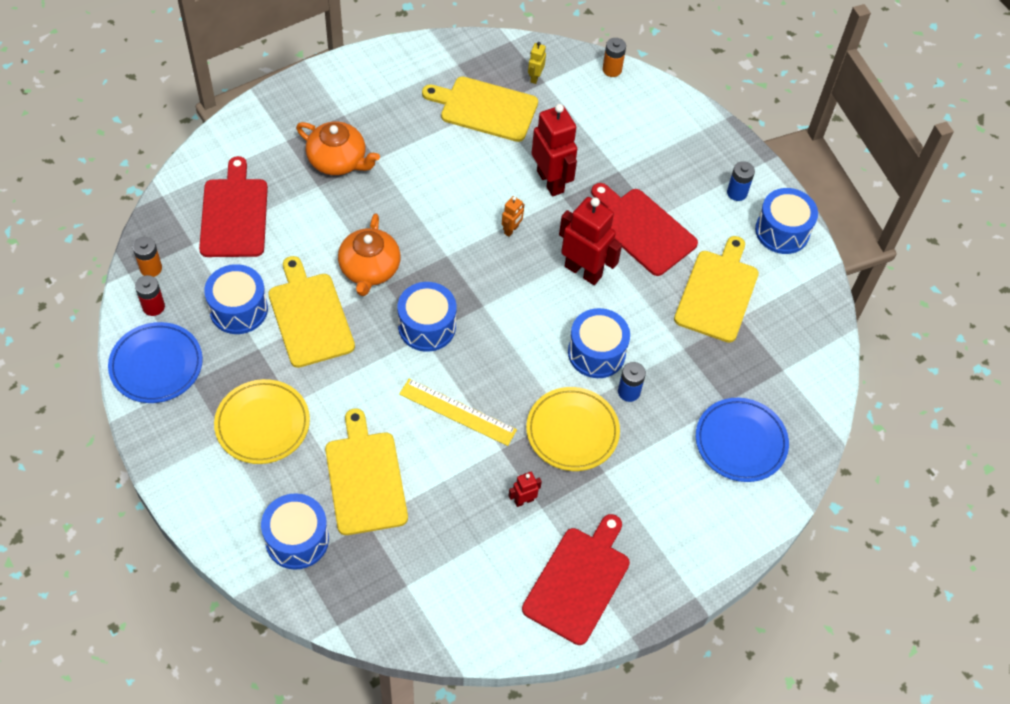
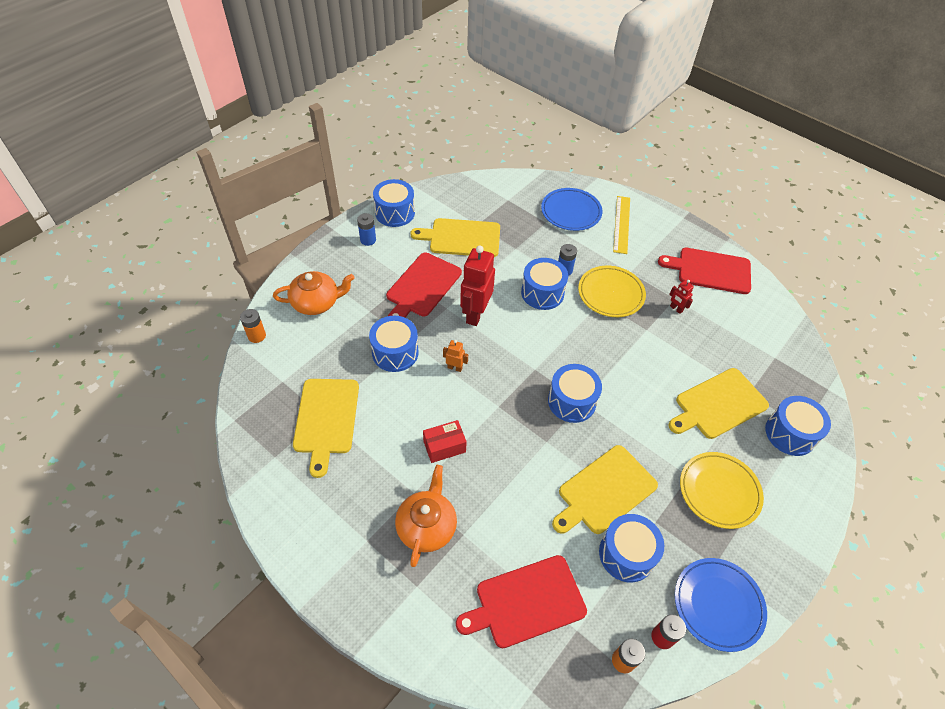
camera: 105 degrees left, 5 degrees down
(369, 269) = (537, 459): orange teapot -> orange teapot (316, 302)
(416, 195) = (444, 446): none -> red box
(457, 412) = (633, 362): yellow ruler -> yellow ruler (621, 224)
(535, 77) = (278, 389): yellow robot -> none
(550, 181) = (395, 352): red robot -> blue drum

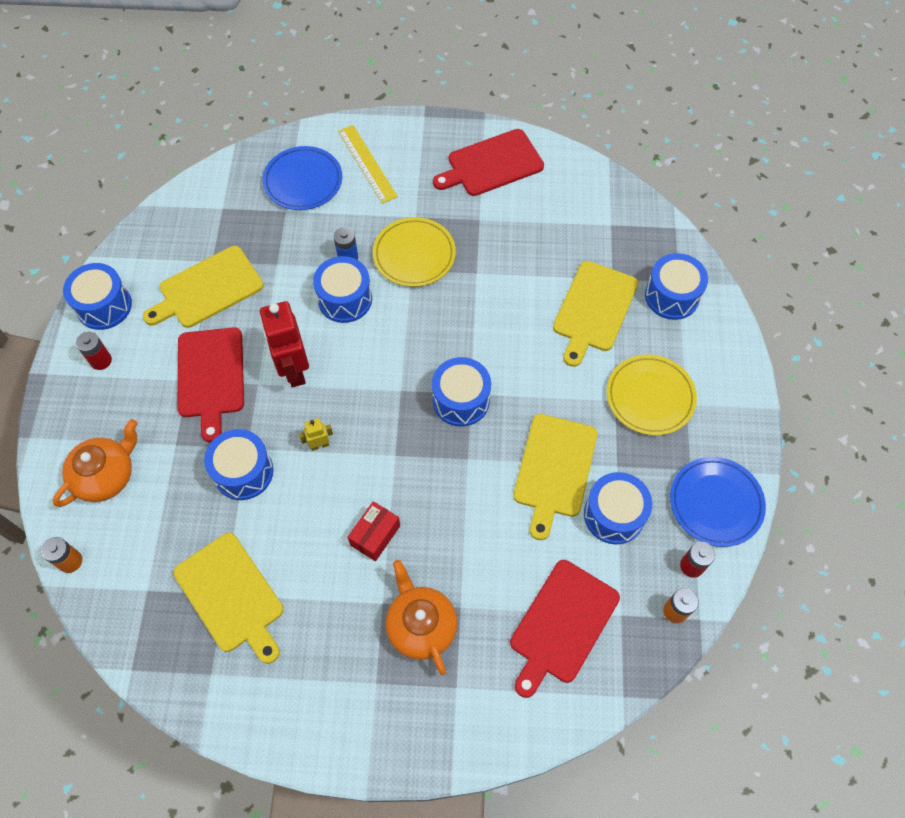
camera: 35 degrees left, 10 degrees up
(368, 240) = (101, 360): blue battery -> red battery
(455, 368) = (319, 445): orange robot -> yellow robot
(676, 309) = (488, 230): red robot -> none

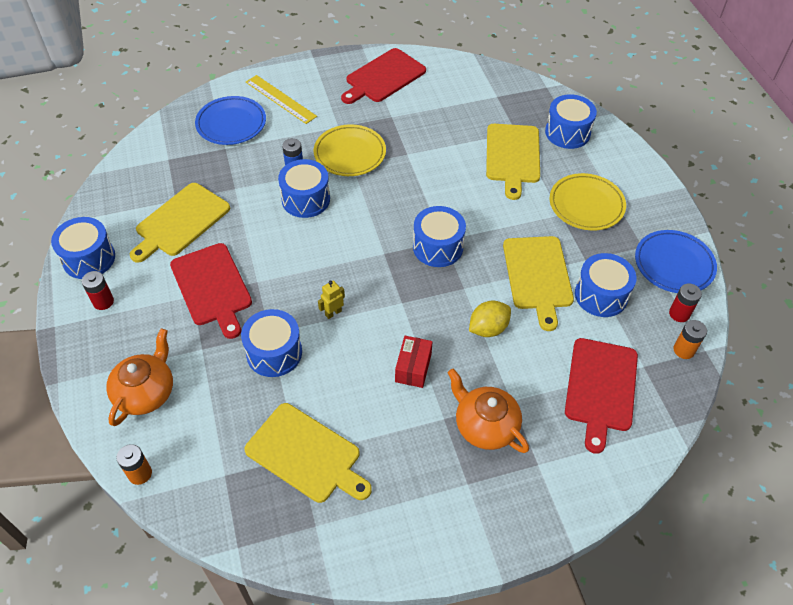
camera: 20 degrees left, 10 degrees down
(293, 370) = (285, 263): red robot -> none
(472, 515) = (488, 328): none -> yellow lemon

